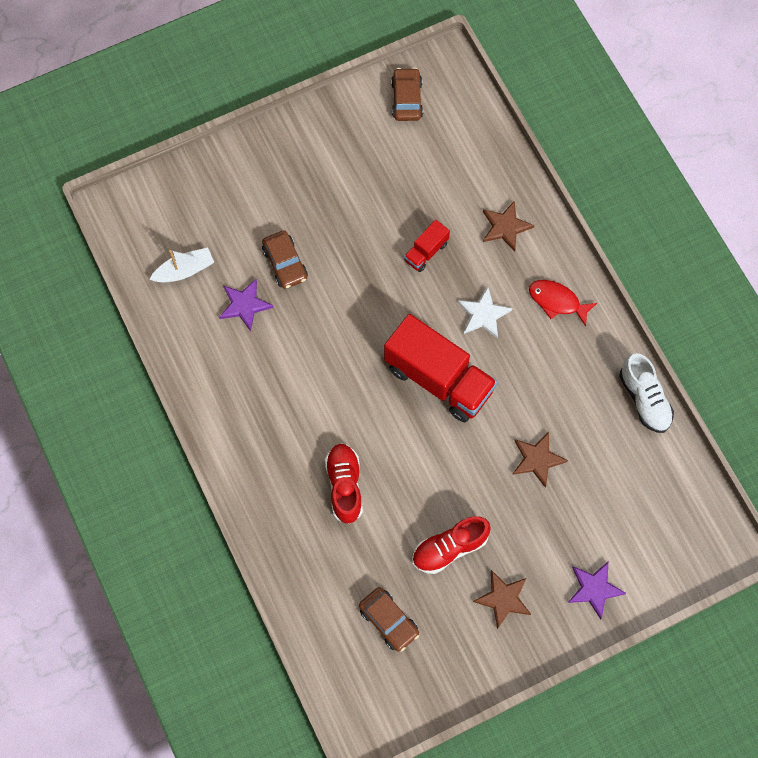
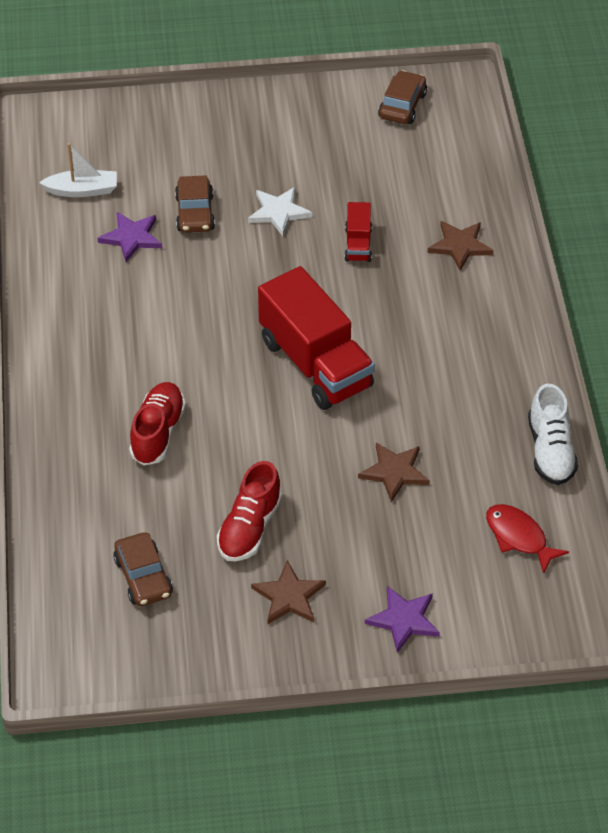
camera: 20 degrees right, 20 degrees down
(426, 252) = (358, 244): red truck -> red truck turned 60 degrees counterclockwise
(449, 548) = (249, 527): red shoe -> red shoe turned 60 degrees counterclockwise
(483, 314) = (396, 318): white star -> white star (279, 212)
(557, 301) = (488, 329): red fish -> red fish (519, 537)

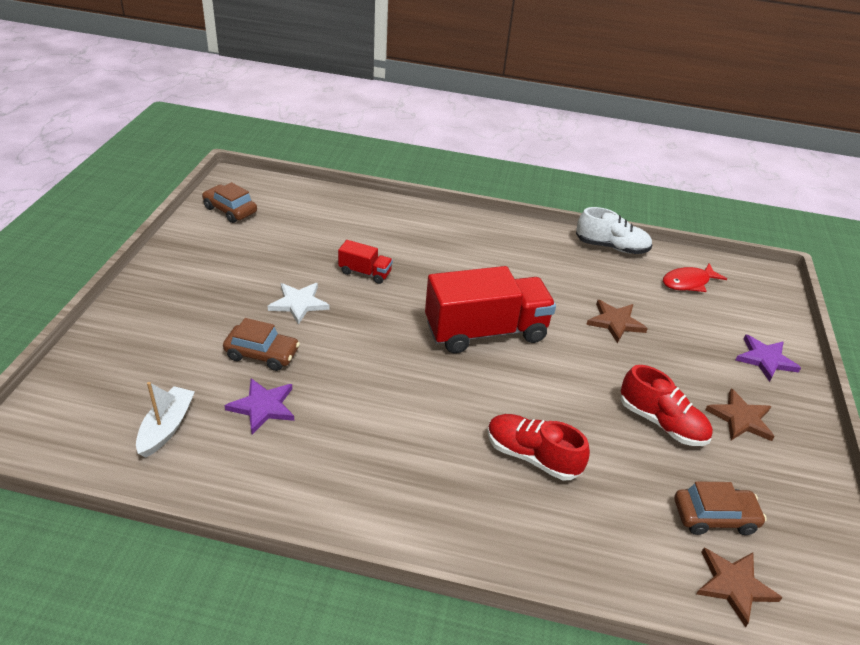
camera: 75 degrees left, 10 degrees down
(460, 246) = (397, 227): brown star -> brown star (734, 585)

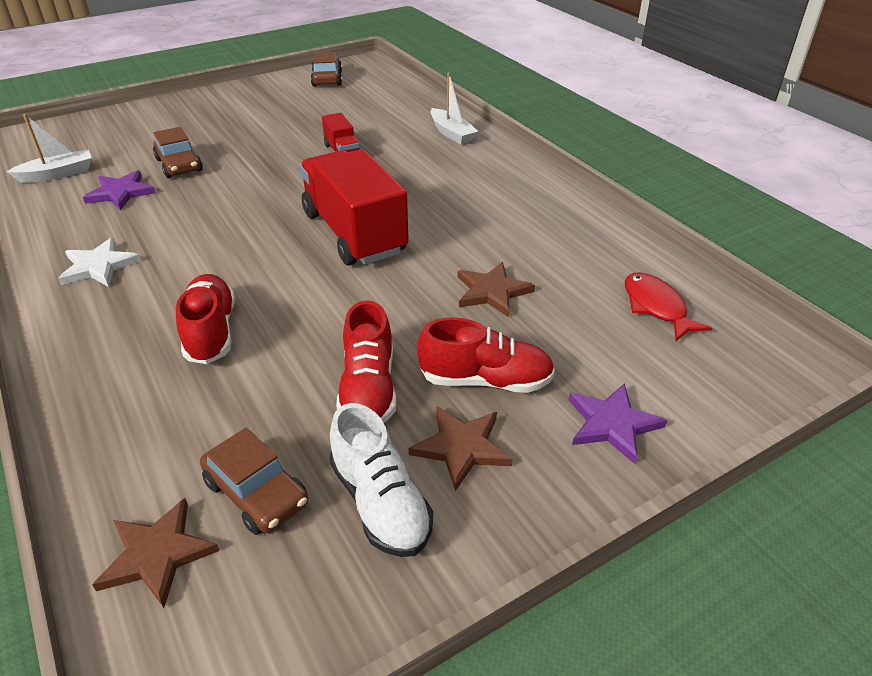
camera: 50 degrees right, 0 degrees up
(298, 303) = (259, 149): white star -> white star (99, 266)
(410, 219) = (452, 133): none -> white boat
(485, 331) = (354, 233): red truck -> red truck turned 150 degrees counterclockwise
(611, 247) = (619, 235): white shoe -> white shoe (380, 503)
(688, 282) = (656, 307): red fish -> red fish turned 45 degrees clockwise
(694, 376) = (485, 380): none -> red shoe

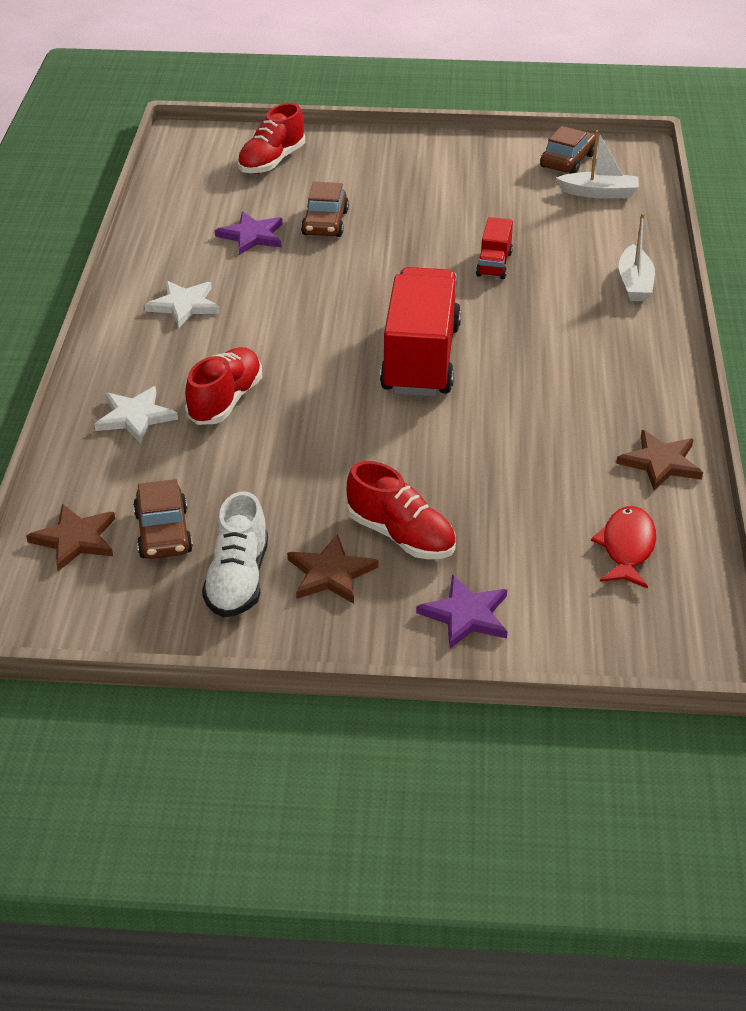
camera: 35 degrees right, 0 degrees up
(58, 174) = (214, 195): white boat -> white boat (599, 193)
(126, 385) = (135, 417): none -> white star
(368, 389) = (303, 500): red shoe -> red shoe (271, 162)
(492, 291) = (488, 467): brown star -> brown star (661, 463)

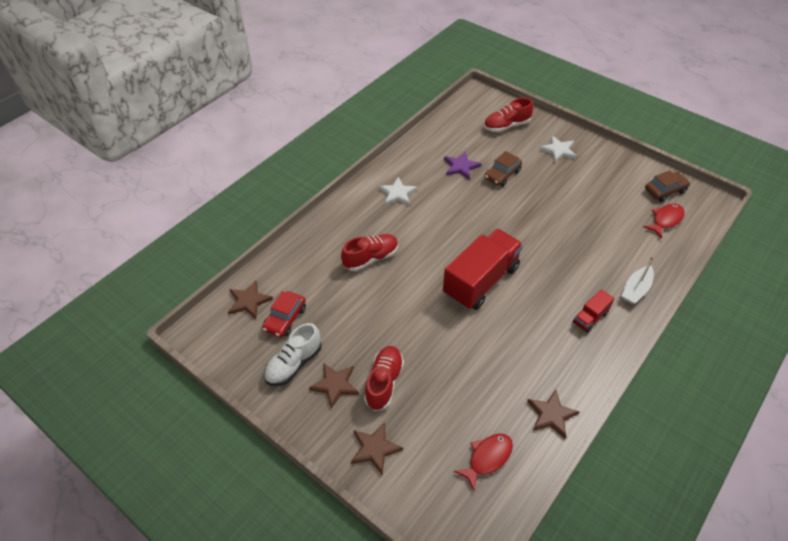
camera: 35 degrees right, 10 degrees up
(135, 417) = (326, 247): white star -> white star (558, 150)
(163, 533) = (285, 319): brown car -> red car
(401, 536) = (384, 382): red shoe -> red shoe turned 150 degrees counterclockwise
(466, 615) = (375, 449): purple star -> brown star
(494, 264) = (567, 240): red truck -> red truck (590, 318)
(599, 193) = (665, 220): white boat -> red fish

